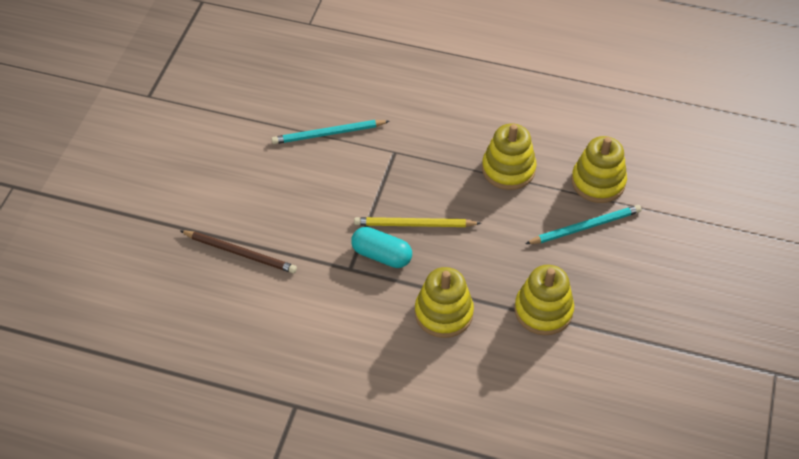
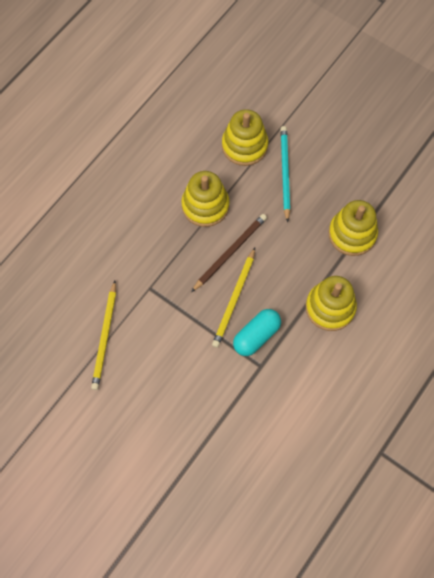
camera: 70 degrees left, 15 degrees up
(240, 253) = (211, 454): brown pencil -> brown pencil (230, 252)
(328, 134) = (105, 337): turquoise pencil -> yellow pencil

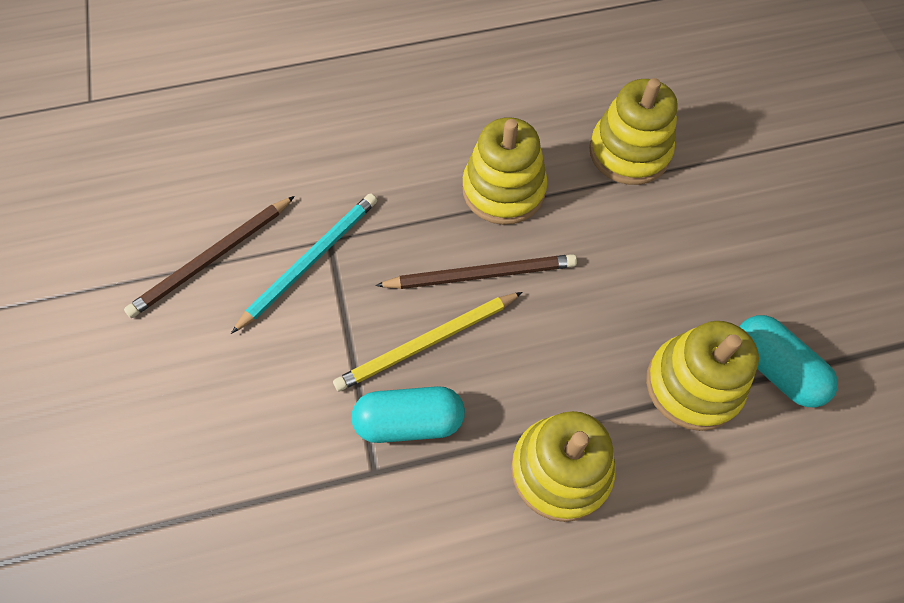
camera: 40 degrees right, 5 degrees down
(105, 337) = (212, 259): yellow pencil -> brown pencil
(285, 173) = (658, 225): turquoise pencil -> turquoise pencil (310, 261)
(377, 203) = (775, 369): none -> turquoise capsule

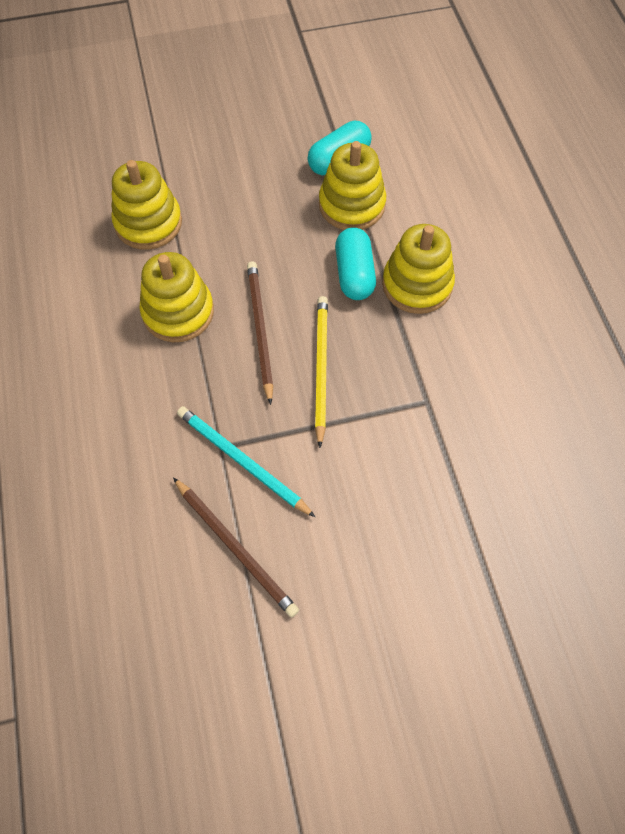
camera: 90 degrees left, 0 degrees up
(409, 421) = (386, 379): turquoise capsule -> turquoise capsule (354, 274)
(427, 343) = (321, 368): yellow pencil -> yellow pencil turned 150 degrees counterclockwise

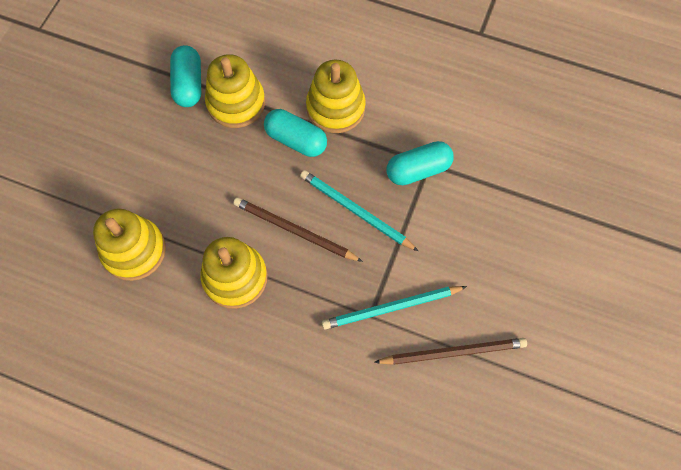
camera: 55 degrees left, 5 degrees up
(321, 368) = (355, 211): yellow pencil -> turquoise pencil
(411, 396) = (418, 170): none -> turquoise capsule

